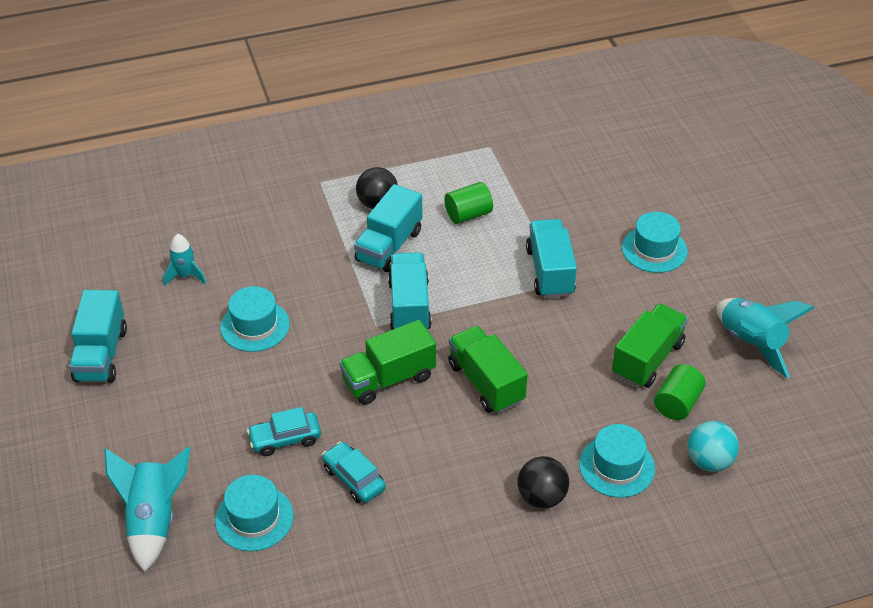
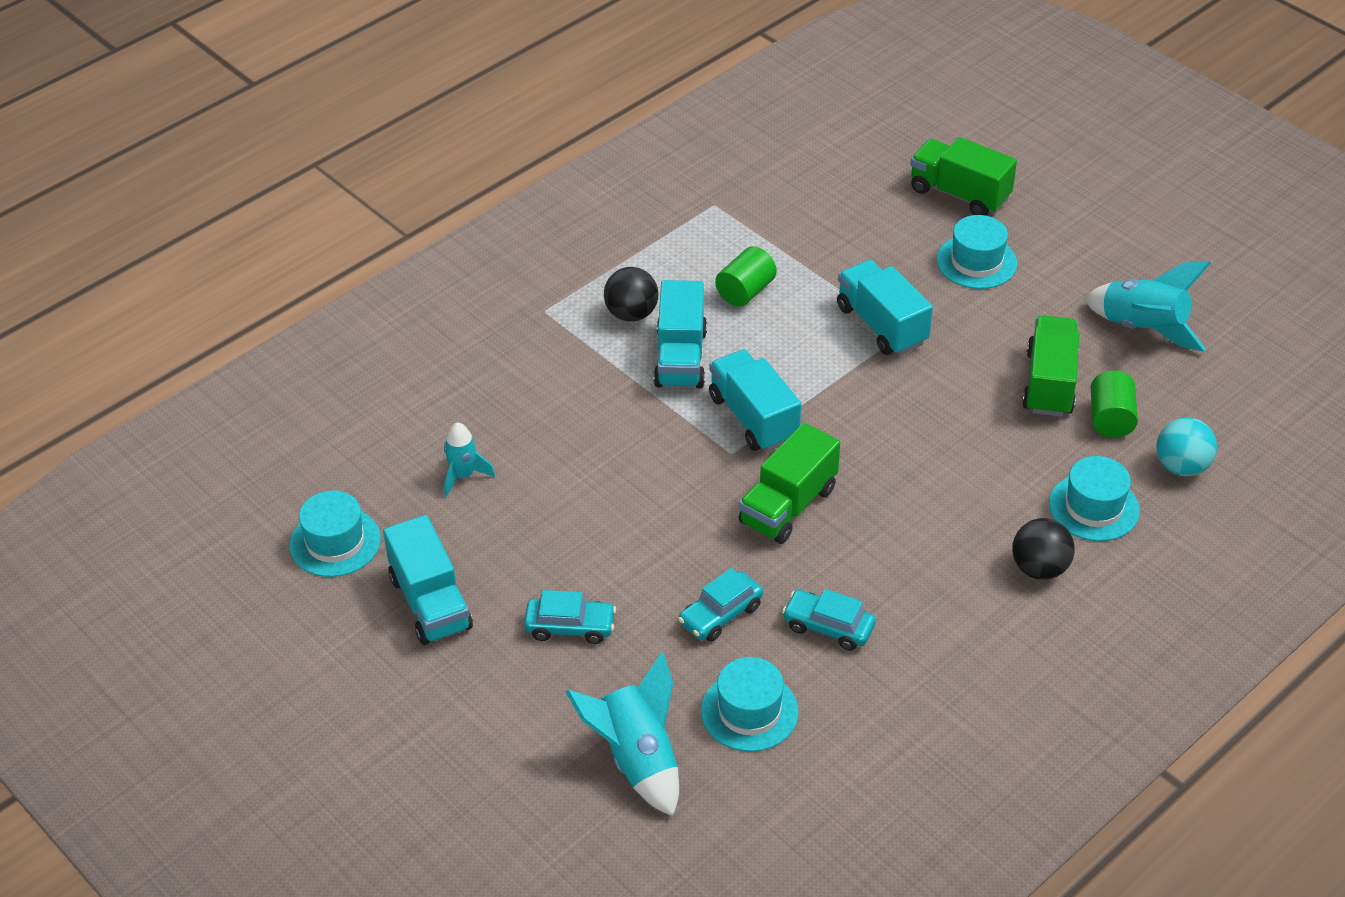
camera: 25 degrees left, 0 degrees up
(178, 407) = (570, 627): none -> turquoise car
(255, 326) = (591, 503): turquoise hat -> turquoise hat (335, 542)
(486, 383) = (897, 471): green truck -> green truck (959, 194)

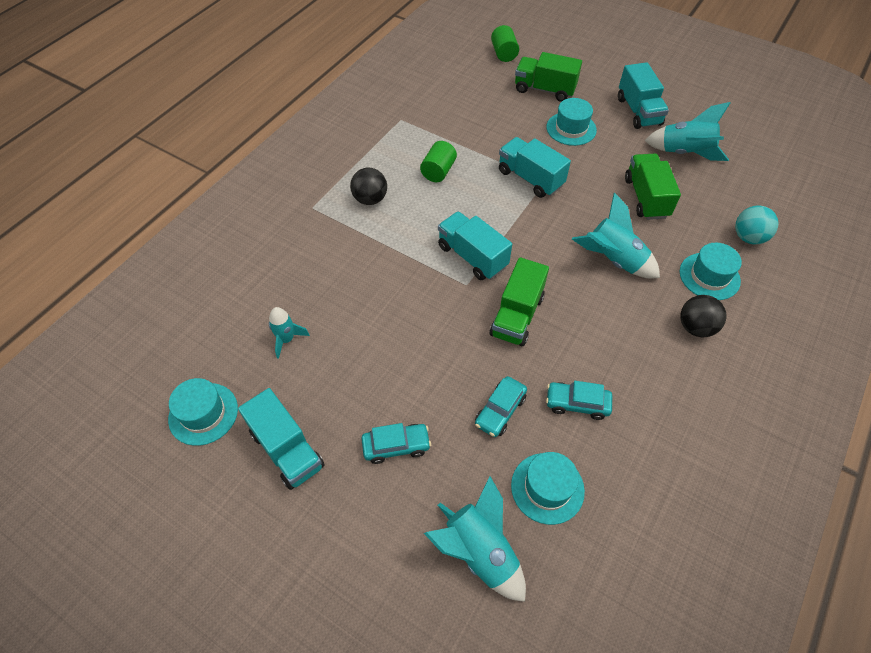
camera: 15 degrees left, 10 degrees up
(680, 358) = (411, 223): turquoise truck -> turquoise truck (638, 111)
(959, 460) = (614, 260): none -> turquoise rocket
(1110, 419) = (692, 214): green cylinder -> green cylinder (504, 54)

